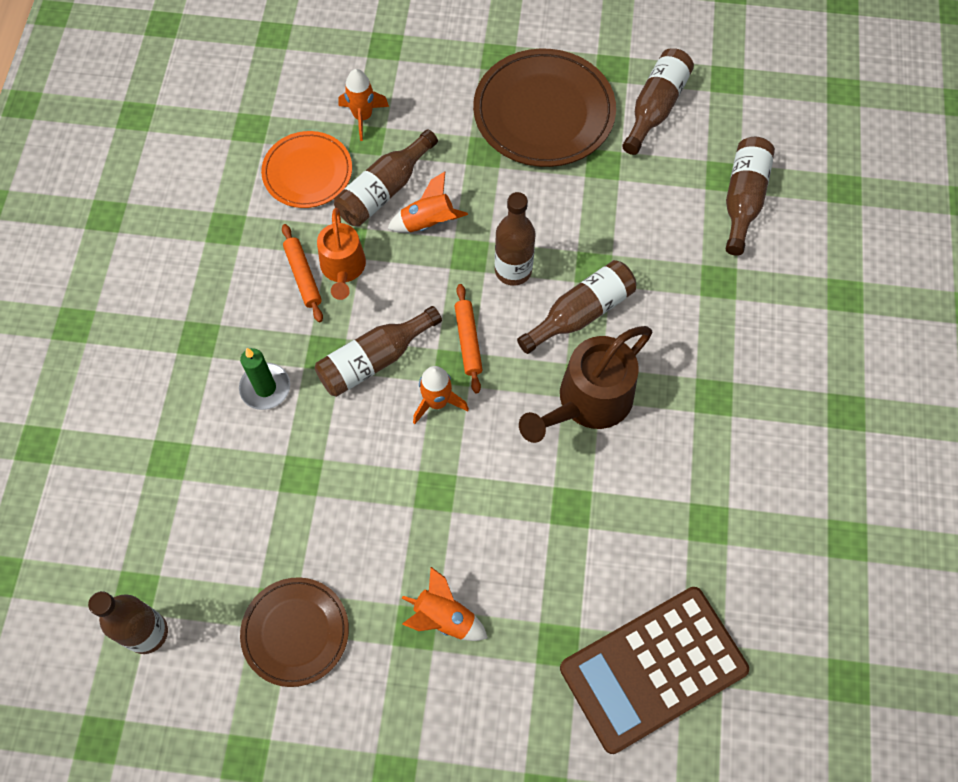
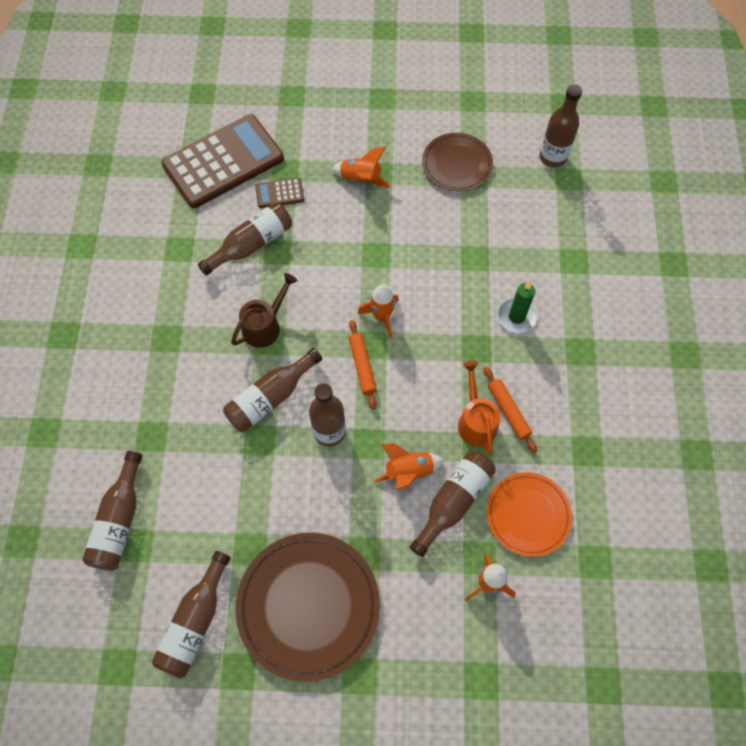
camera: 175 degrees right, 0 degrees up
(374, 360) = (436, 345): brown bottle -> brown bottle (251, 245)
(566, 603) = (279, 193): none -> brown calculator
(587, 402) = (265, 325): brown watering can -> brown watering can, size x0.65

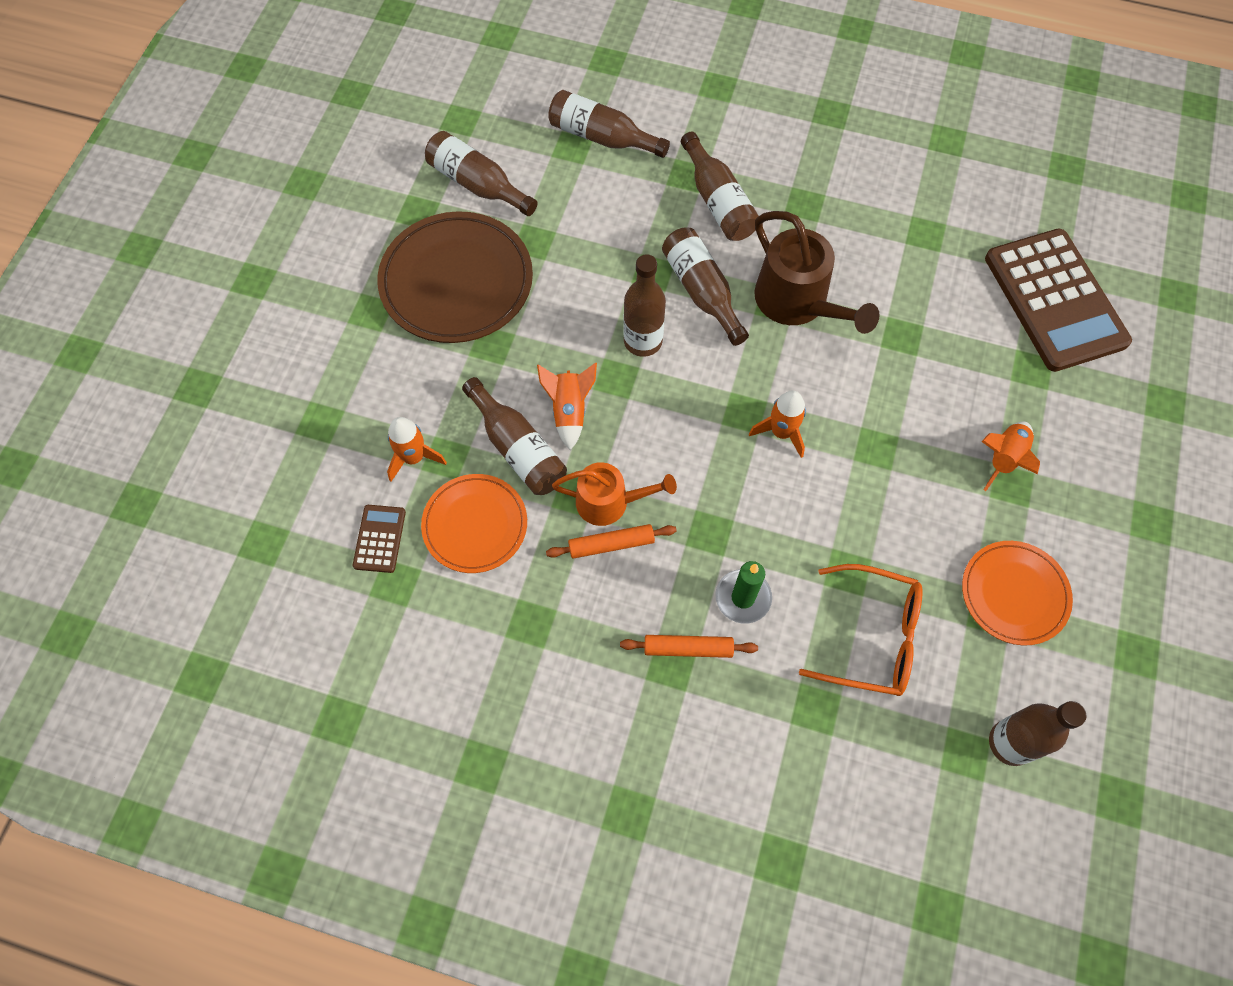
camera: 105 degrees right, 0 degrees up
(251, 245) = (917, 309): brown bottle -> brown bottle (718, 201)
(265, 325) = (798, 303): brown watering can -> brown watering can, size x1.53
(279, 193) = (994, 355): brown calculator -> brown calculator (379, 539)
(362, 366) = (717, 394): orange rolling pin -> orange rolling pin (688, 648)
(457, 164) = (1014, 594): brown plate -> orange plate
(515, 237) = (871, 636): none -> orange glasses

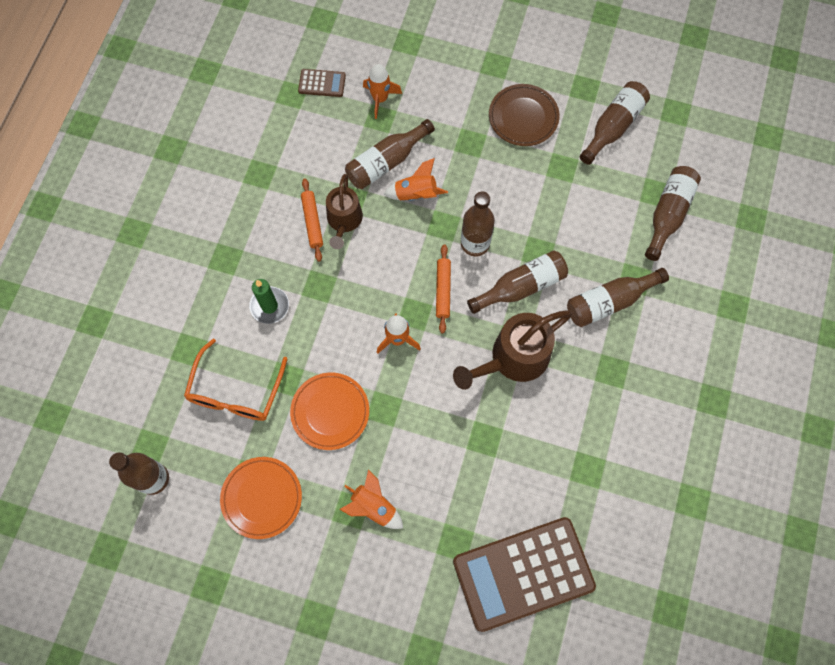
camera: 90 degrees right, 5 degrees up
(456, 281) = (523, 117): brown plate -> brown plate, size x0.62
(475, 525) = (329, 138): orange plate -> orange plate (330, 412)
(610, 502) = (344, 221): orange watering can -> brown watering can
(688, 648) = (236, 269): orange rolling pin -> orange rolling pin (443, 290)

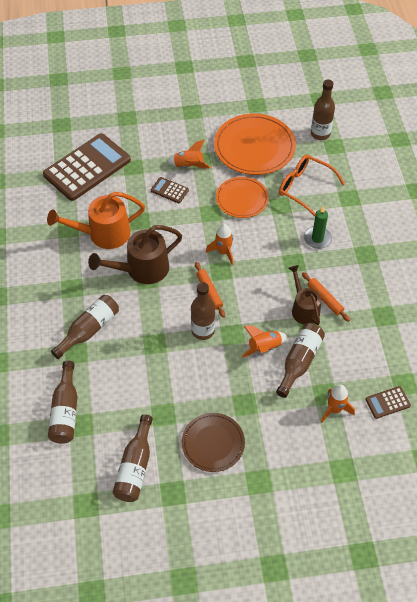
camera: 155 degrees right, 15 degrees down
(236, 391) = (305, 188): orange glasses -> orange glasses turned 45 degrees counterclockwise
(262, 498) = (254, 147): orange plate -> orange plate, size x1.61
(421, 473) = (169, 190): none -> brown calculator
(513, 359) = (141, 269): brown watering can -> brown watering can turned 150 degrees counterclockwise
(521, 287) = (156, 315): brown bottle -> none
(542, 438) = (103, 234): none -> orange watering can

